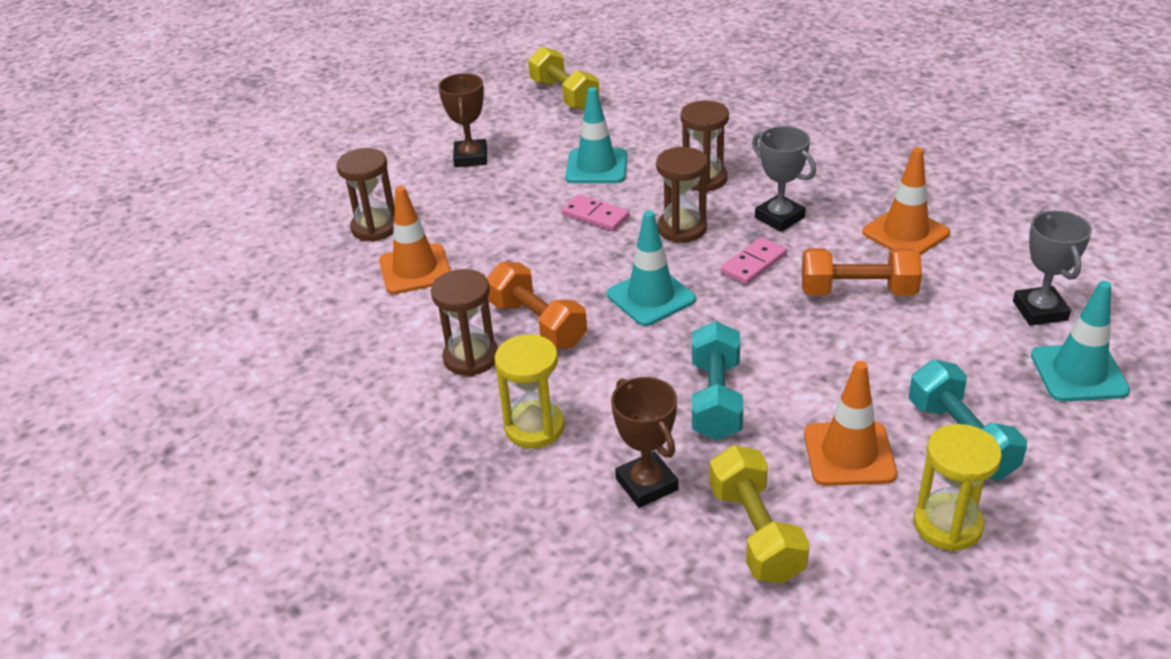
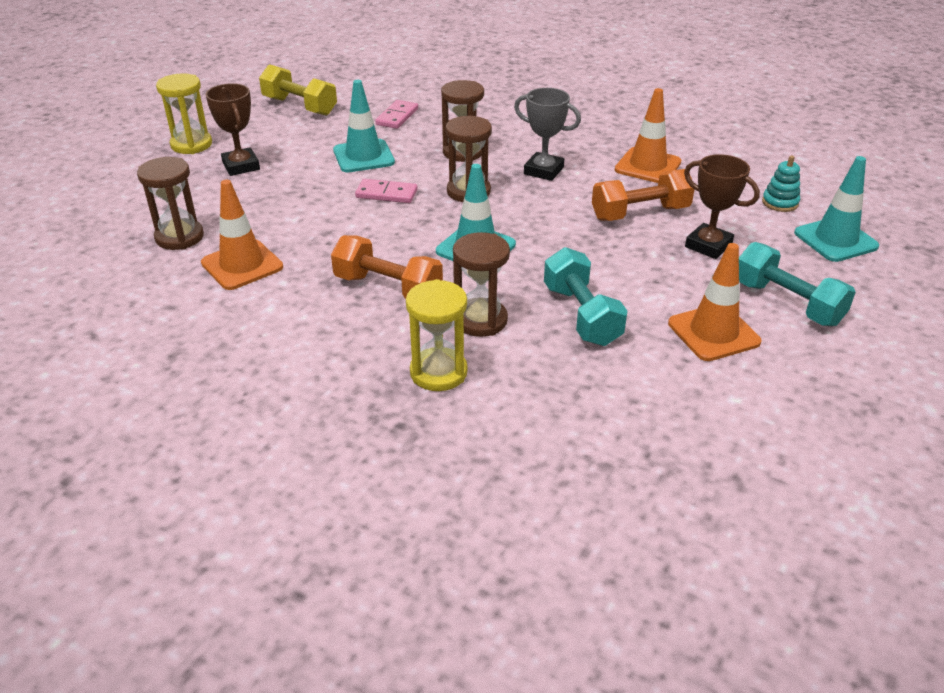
camera: 25 degrees left, 0 degrees up
(471, 357) = (342, 328): brown hourglass -> brown hourglass (480, 320)
(646, 484) = (567, 395): brown trophy -> brown trophy (708, 245)
(754, 263) = (545, 207): pink domino -> pink domino (397, 117)
(755, 533) = (682, 410): yellow dumbbell -> none
(947, 525) = (820, 367): yellow hourglass -> yellow hourglass (191, 145)
(1040, 311) = (780, 203): grey trophy -> turquoise stacking toy

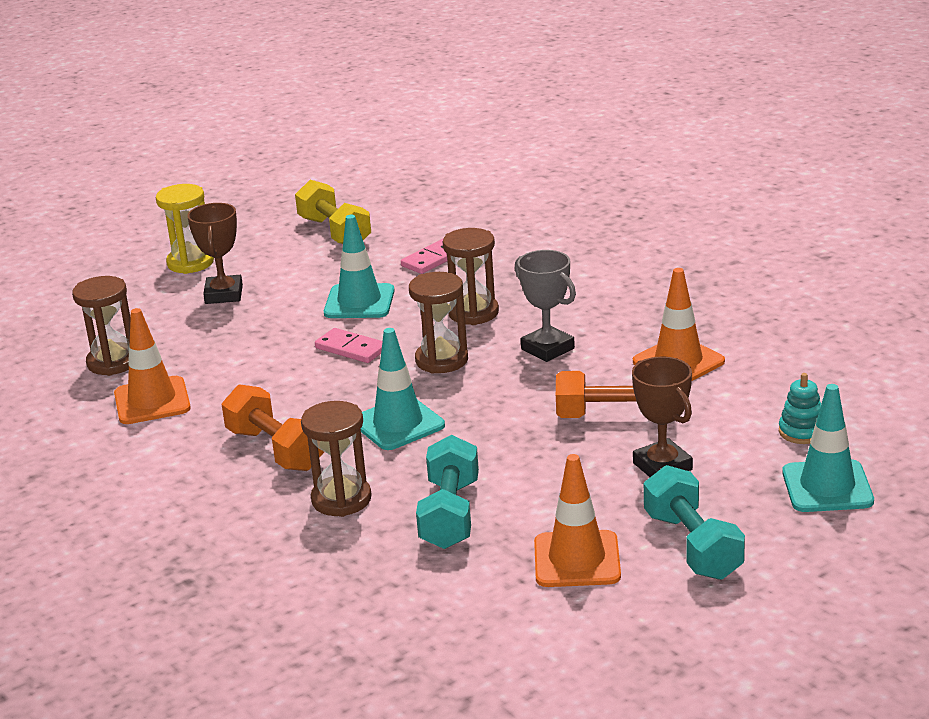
camera: 25 degrees right, 10 degrees down
(438, 372) = (260, 541): yellow hourglass -> none

